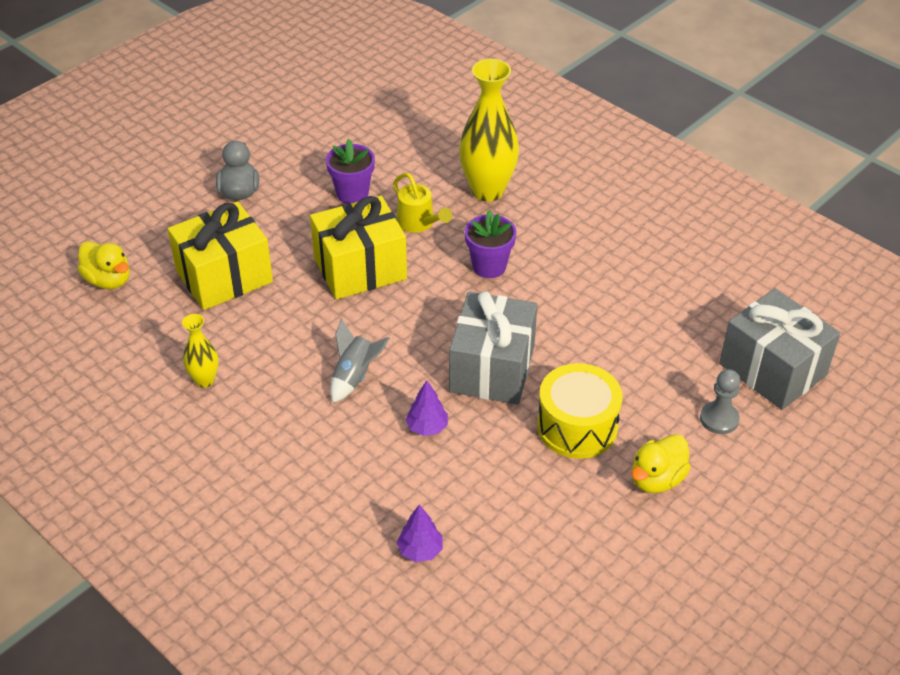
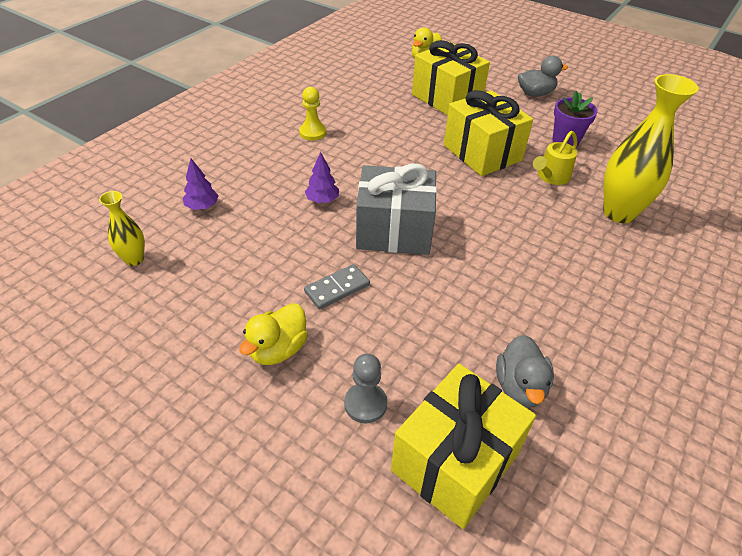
camera: 80 degrees right, 0 degrees up
(204, 380) = (349, 102): yellow vase -> yellow vase (134, 259)
(273, 427) = (312, 132): none -> yellow pawn
(355, 376) = (367, 161): grey rocket -> none
(489, 266) = (518, 221): purple flower pot -> none
(577, 426) = (337, 288): yellow drum -> grey domino
(656, 479) = (278, 349): yellow duck -> yellow duck turned 90 degrees counterclockwise
(701, 315) = (520, 387): none -> grey duck
(772, 370) = (455, 462): grey gift -> yellow gift

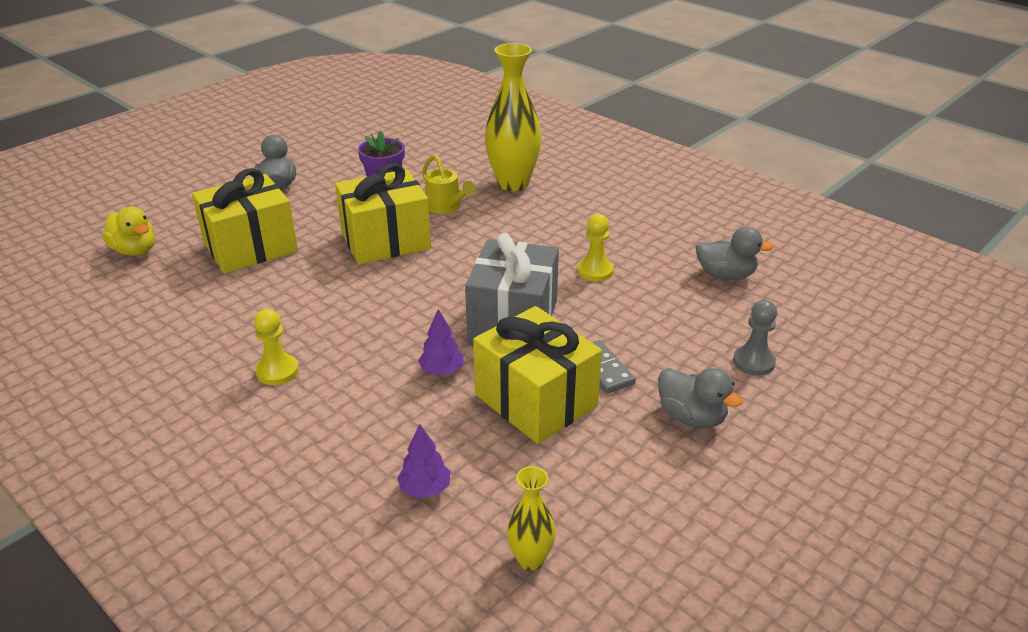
camera: 80 degrees left, 10 degrees down
(278, 349) = (691, 417): yellow duck -> grey duck
(455, 462) = (804, 319): yellow gift -> yellow gift (535, 400)
(486, 278) = (595, 271): none -> yellow pawn

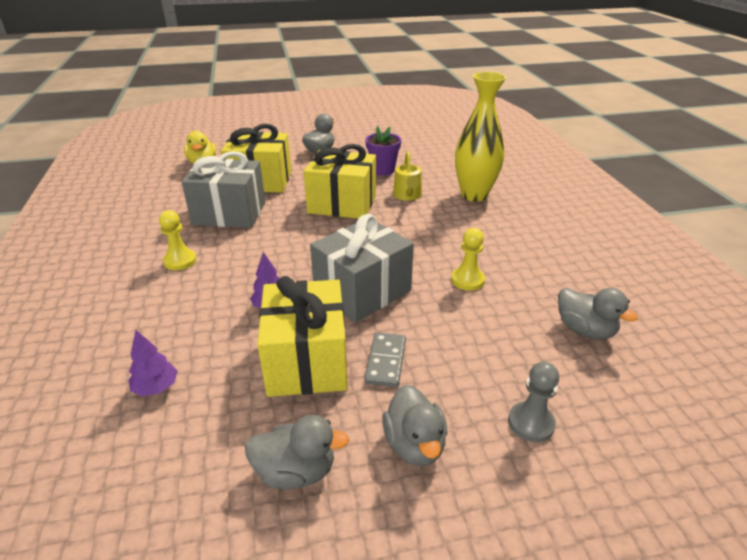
camera: 35 degrees right, 0 degrees up
(263, 298) = (229, 213): none -> grey gift
(530, 559) = (149, 492): yellow vase -> none
(627, 481) = (296, 471): none -> grey duck

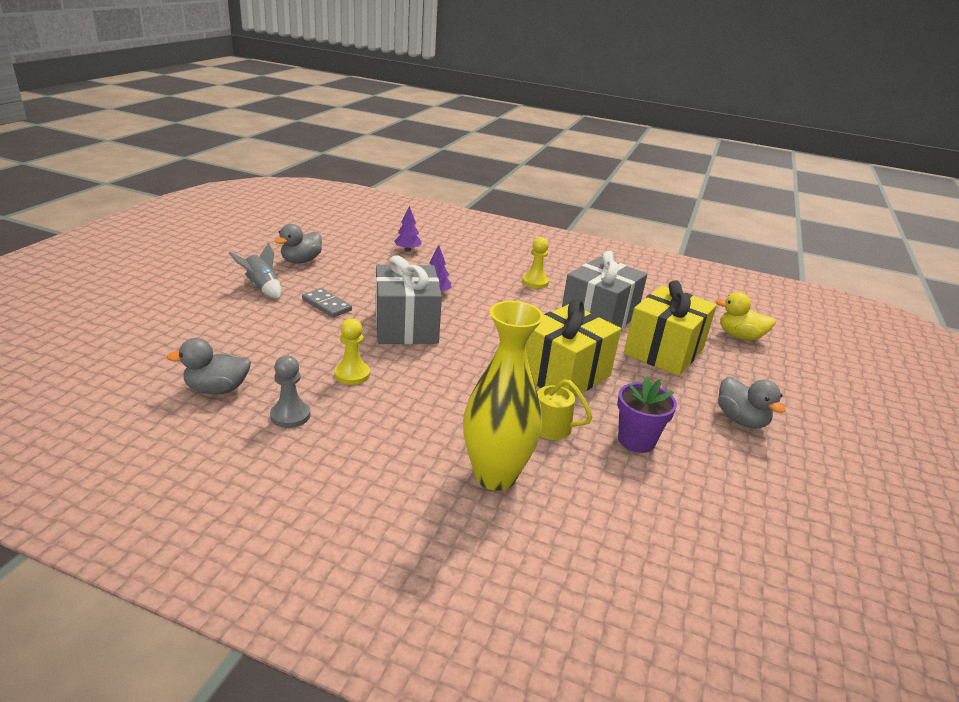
camera: 120 degrees right, 5 degrees down
(306, 361) = (366, 285): yellow gift -> none
(414, 444) = (262, 288): grey duck -> grey rocket
(531, 423) = (209, 322): grey pawn -> grey pawn (290, 415)

